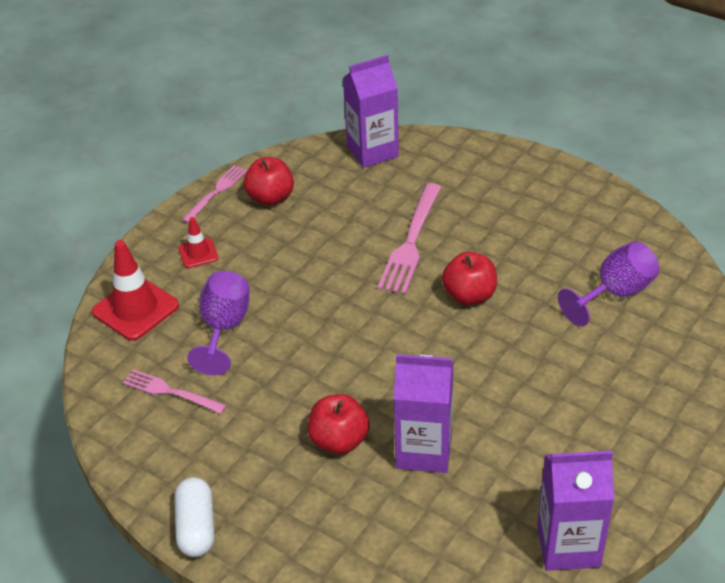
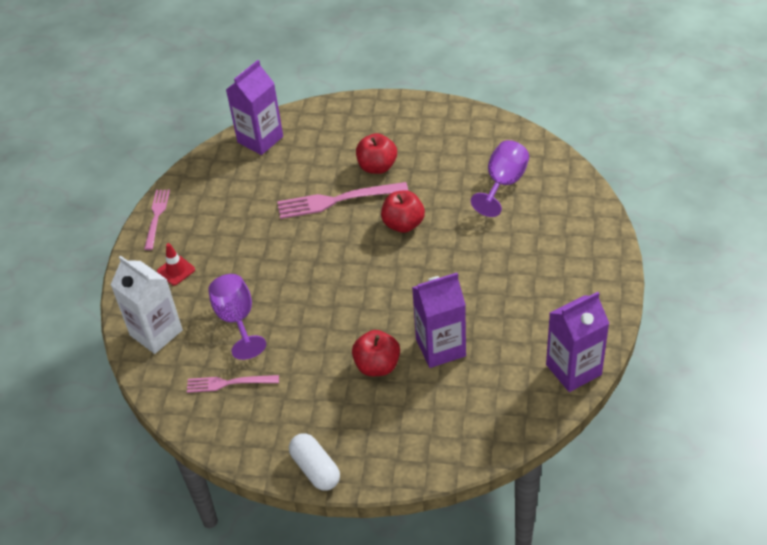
camera: 25 degrees left, 5 degrees up
(135, 309) = (156, 333): red traffic cone -> white carton
(270, 198) = (204, 205): red apple -> red apple (377, 167)
(411, 243) = (336, 201): pink fork -> pink fork turned 90 degrees clockwise

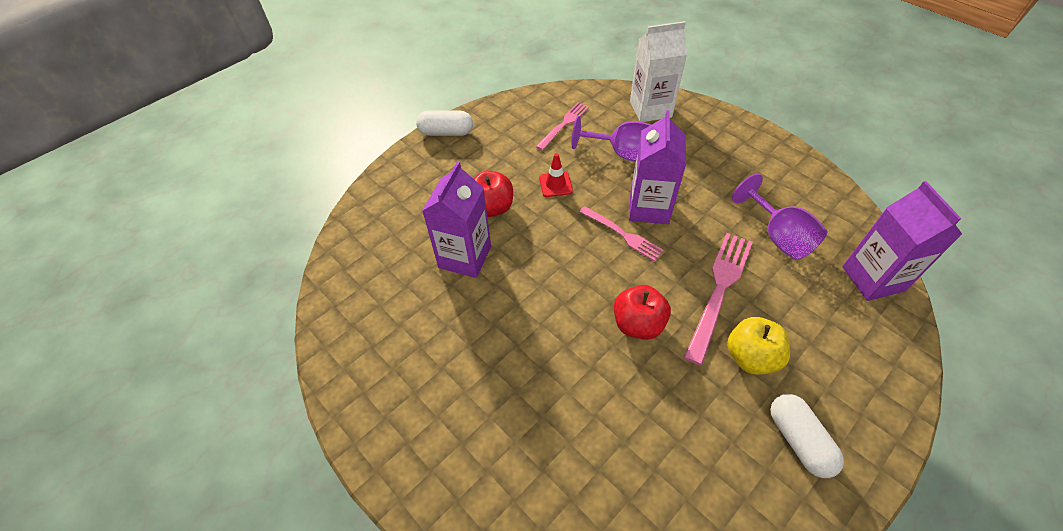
camera: 125 degrees right, 5 degrees up
(156, 216) = (794, 157): pink fork -> pink fork (623, 234)
(176, 270) = (711, 143): red traffic cone -> red traffic cone (555, 184)
(377, 167) = (751, 357): red apple -> yellow apple
(414, 130) = (798, 440): none -> white capsule
(503, 184) = (623, 470): purple goblet -> purple goblet (778, 236)
(573, 369) = (339, 334): purple carton -> purple carton (649, 208)

